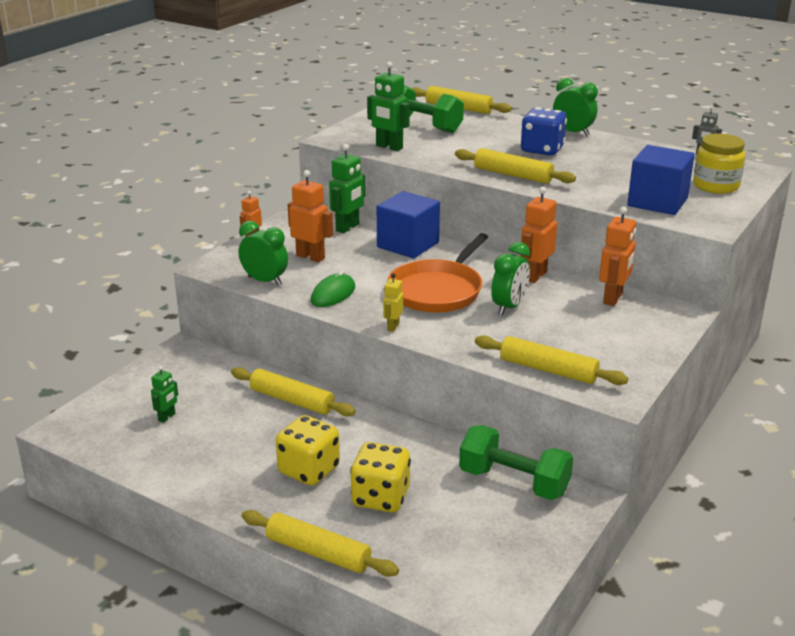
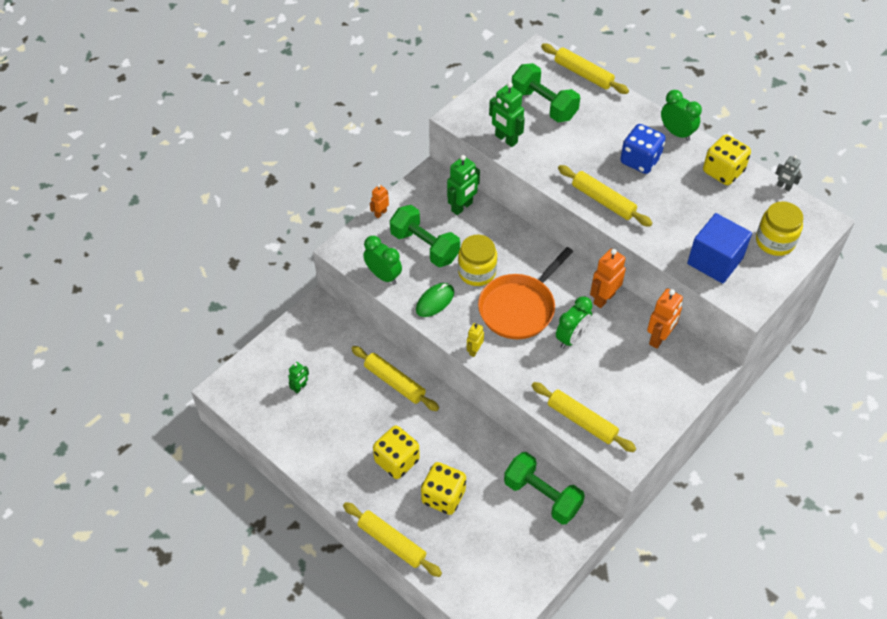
camera: 10 degrees right, 25 degrees up
(310, 257) = (424, 246): orange robot -> green dumbbell
(378, 269) = (477, 272): none -> yellow jar
(408, 245) = (508, 239): blue cube -> none
(634, 150) = (723, 172): none -> yellow dice

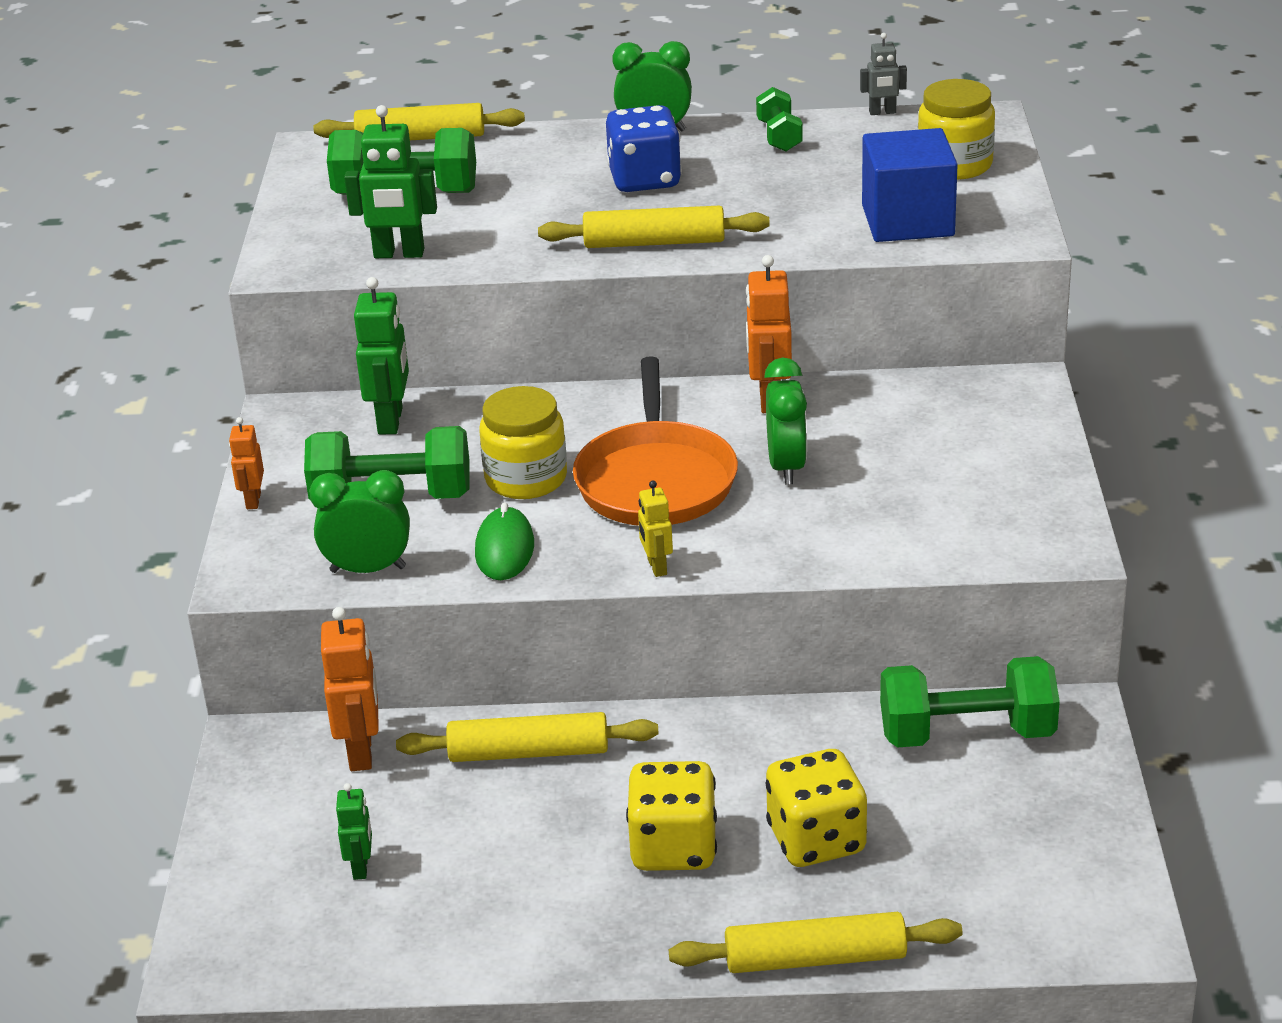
camera: 40 degrees left, 20 degrees down
(582, 421) = (941, 546): yellow rolling pin -> none
(659, 338) = (912, 396): orange robot -> orange robot (361, 752)
(723, 172) = (779, 136): yellow dice -> green dumbbell

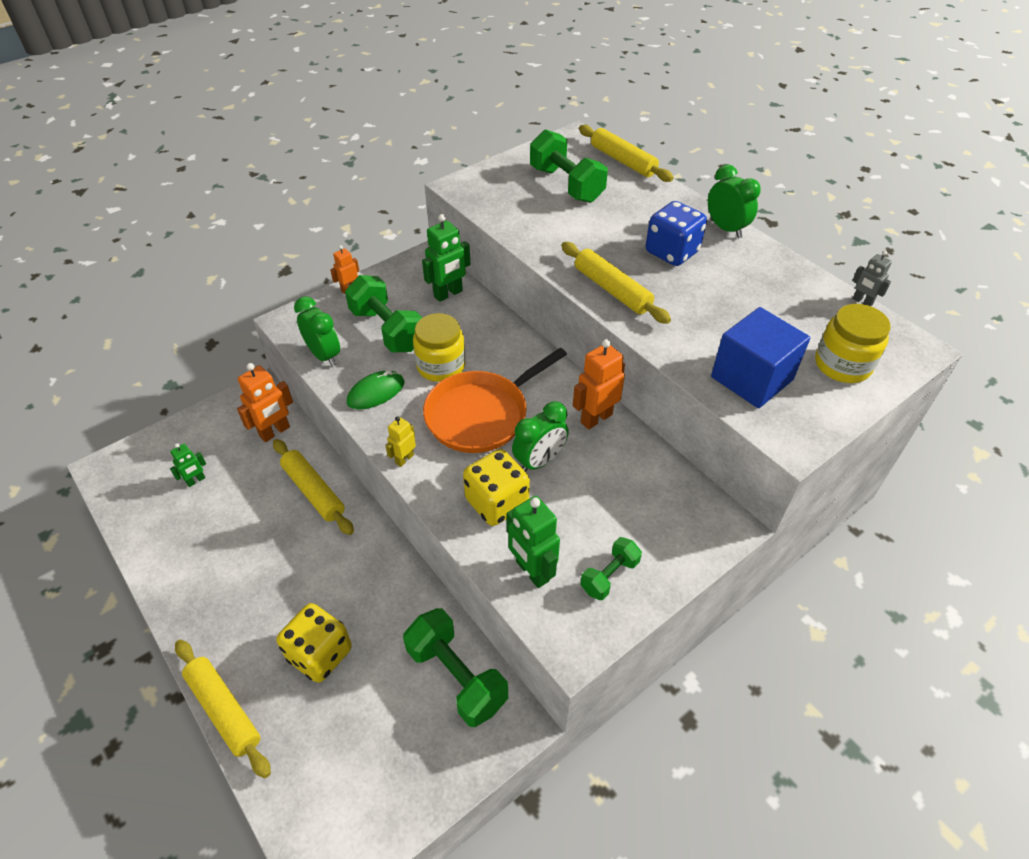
camera: 50 degrees right, 15 degrees up
(399, 254) = (508, 213): green robot -> green robot (532, 571)
(673, 848) = (277, 593): yellow dice -> yellow dice (497, 502)
(779, 136) = (780, 276): green dumbbell -> green dumbbell (609, 576)

